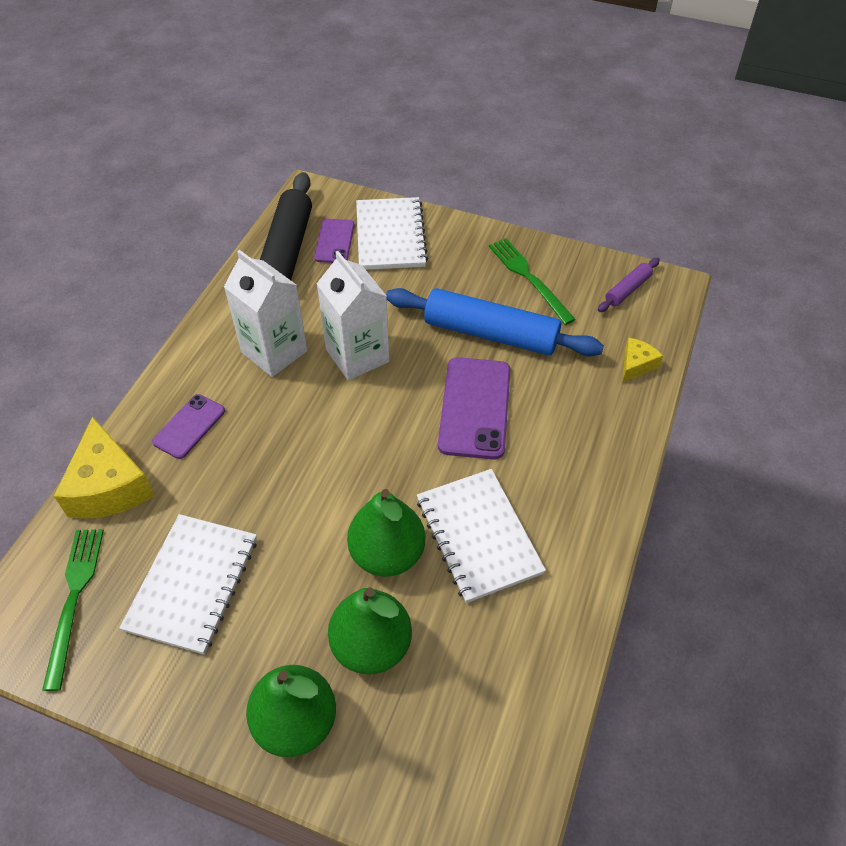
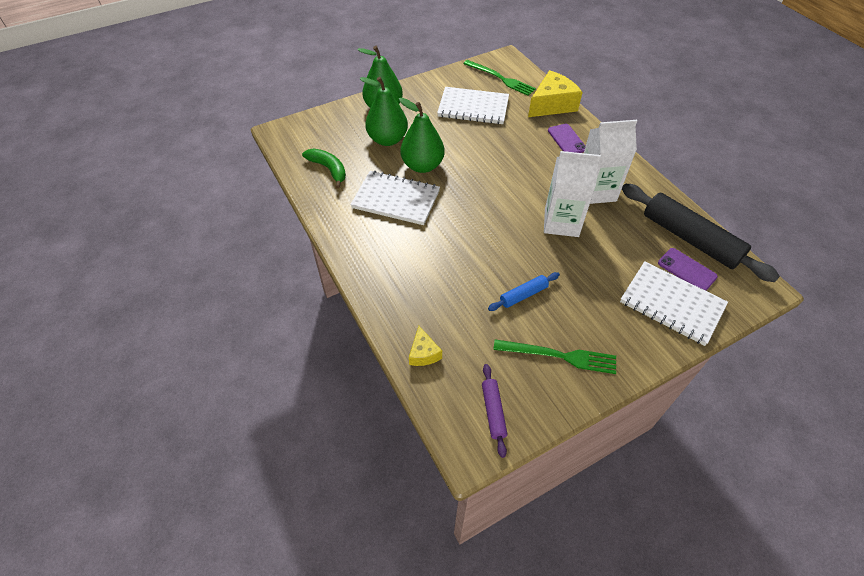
camera: 130 degrees right, 0 degrees up
(109, 486) = (552, 105): yellow cheese -> yellow cheese turned 120 degrees clockwise
(193, 584) = (473, 107): white notebook -> white notebook turned 45 degrees counterclockwise
(474, 408) = (472, 248): purple phone -> none
(491, 334) = (523, 295): blue rolling pin -> blue rolling pin, size x0.47
(507, 671) = (329, 169): none -> green banana

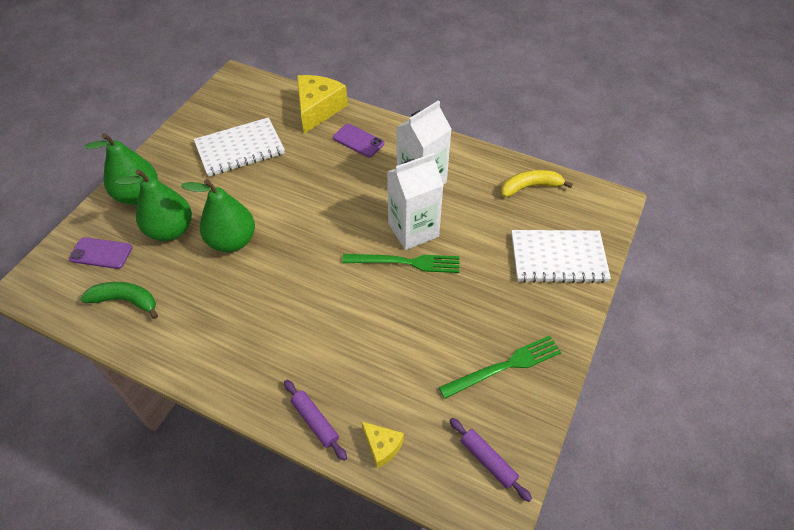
camera: 35 degrees left, 0 degrees up
(390, 310) = (315, 421): none -> purple rolling pin
(396, 199) = (231, 295): white notebook -> none
(500, 78) = (246, 103): green fork -> green fork (406, 262)
(523, 295) = (431, 325): blue rolling pin -> none
(687, 270) = (547, 218): purple phone -> purple phone (101, 253)
(690, 239) = (530, 187): black rolling pin -> yellow banana

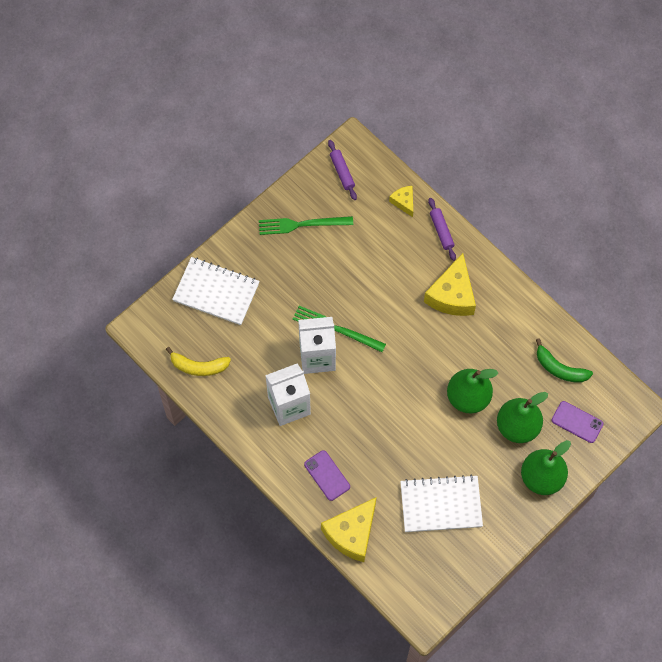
camera: 160 degrees left, 15 degrees up
(278, 342) = (452, 295): none -> yellow cheese

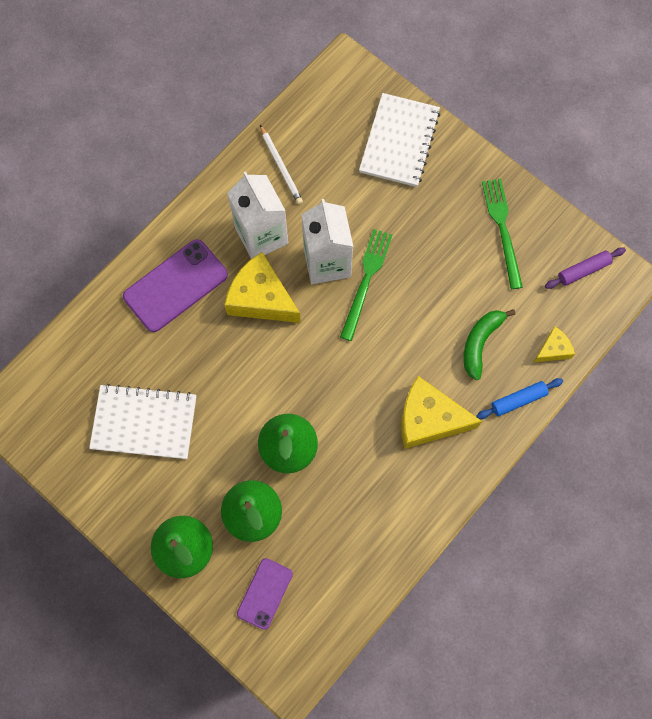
camera: 85 degrees right, 5 degrees up
(198, 366) = (302, 132): yellow banana -> none
(228, 386) = (281, 166): none -> white pencil
(327, 475) = (176, 286): purple phone -> purple phone, size x1.68
(351, 533) = (104, 320): yellow cheese -> yellow cheese (261, 298)
(441, 231) = (518, 400): purple rolling pin -> blue rolling pin
(441, 504) = (144, 422): white notebook -> white notebook turned 75 degrees counterclockwise
(559, 368) = (339, 567): green banana -> green banana (480, 343)

